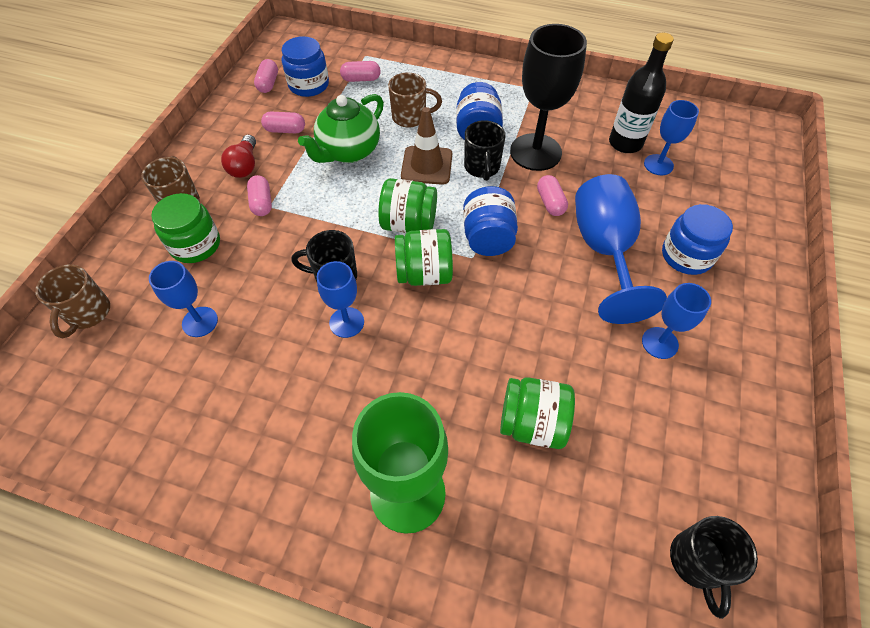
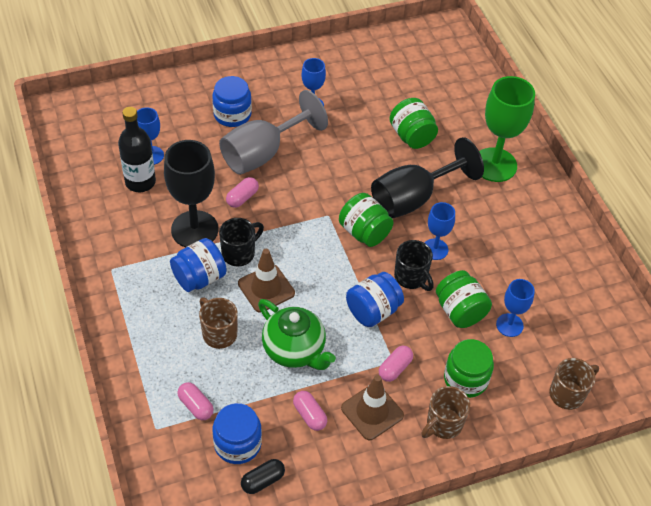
camera: 130 degrees left, 5 degrees down
(245, 166) = (372, 412): red light bulb -> brown traffic cone
(268, 84) = (263, 481): pink capsule -> black capsule
(348, 151) = (294, 350): green teapot -> green teapot turned 45 degrees clockwise
(408, 224) = (332, 265): green jar -> green jar (460, 311)
(431, 351) = (413, 198): none -> black goblet
(488, 238) = (305, 215): blue jar -> blue jar (373, 311)
(604, 250) = (263, 153): blue goblet -> grey goblet
(697, 562) = (419, 58): black mug -> none

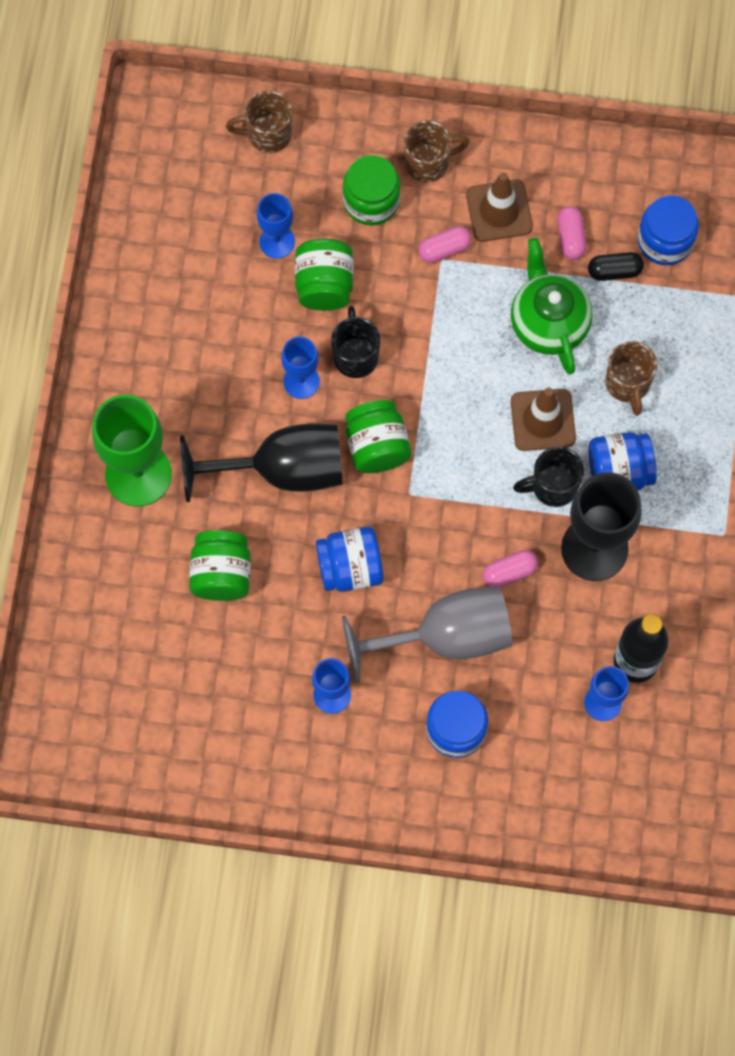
camera: 150 degrees left, 20 degrees up
(196, 406) = (693, 304): pink capsule -> none
(263, 481) = (656, 189): black capsule -> black capsule (614, 271)
(373, 311) = (428, 332): blue jar -> blue jar (350, 568)

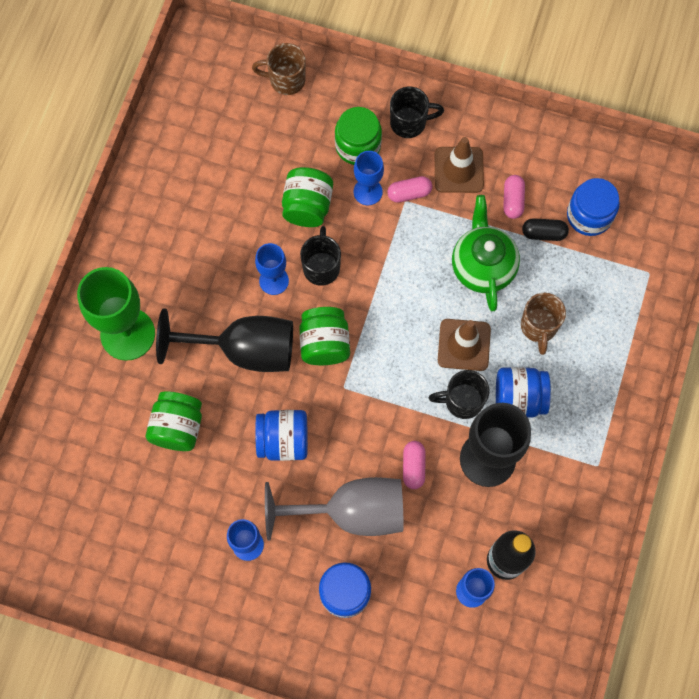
camera: 10 degrees right, 0 degrees up
(277, 242) = (276, 165): blue goblet -> blue goblet (368, 192)
(428, 162) = (409, 122): brown mug -> black mug
(509, 572) = (413, 467): pink capsule -> pink capsule turned 75 degrees counterclockwise

